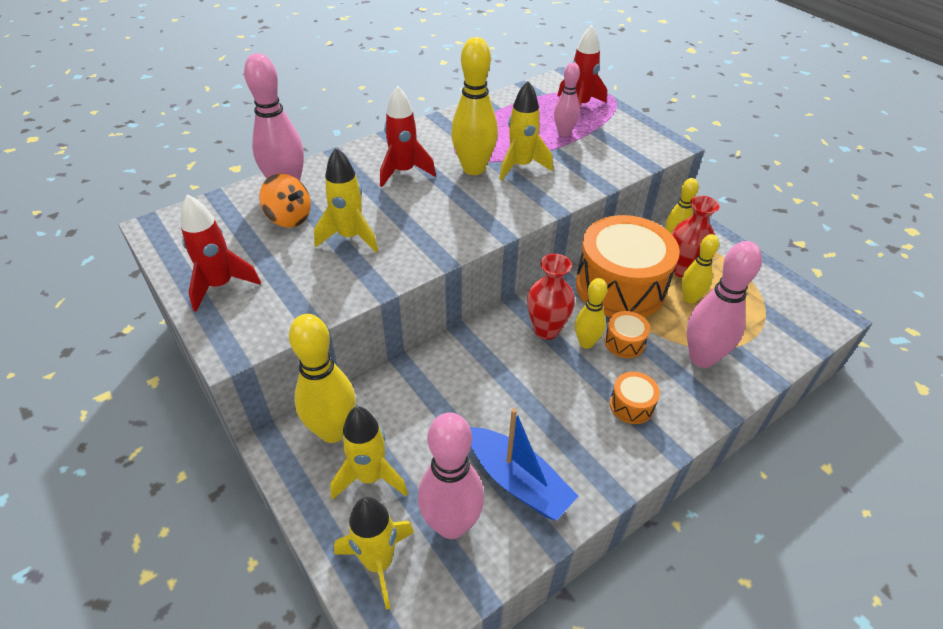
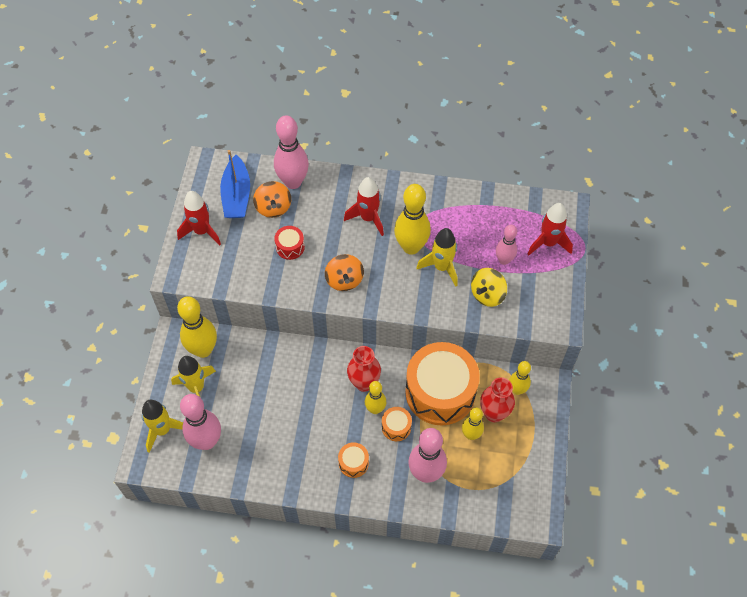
camera: 45 degrees right, 15 degrees up
(350, 237) = (290, 247): yellow rocket -> red drum
(444, 228) = (344, 280): none -> orange spinning top
(518, 481) = (255, 449): blue boat -> blue boat (236, 195)
(586, 161) = (487, 294): none -> yellow spinning top

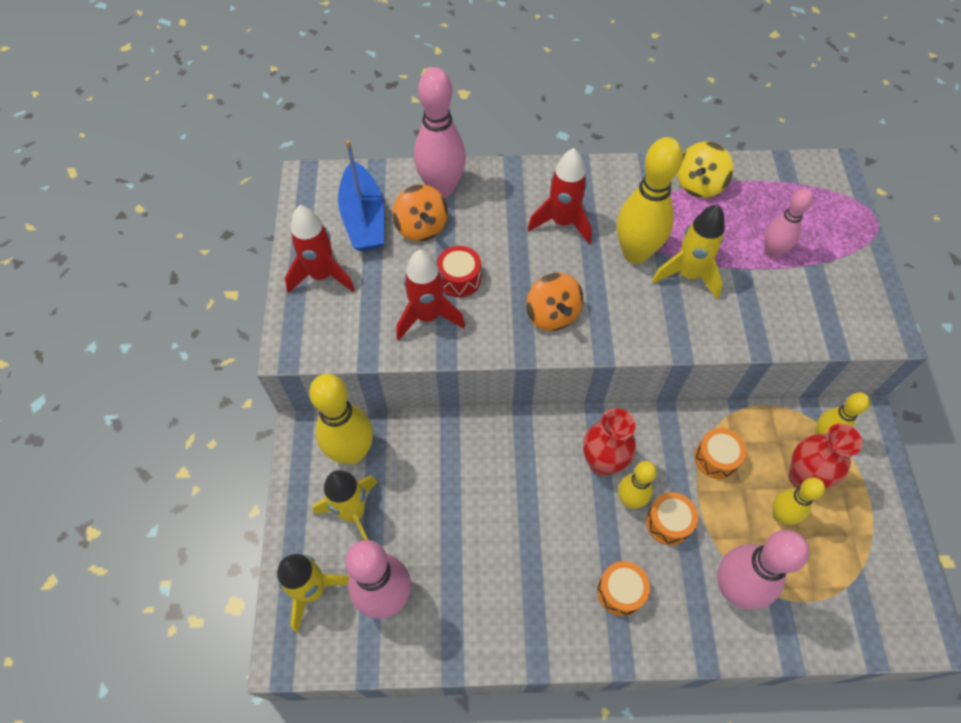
camera: 10 degrees left, 0 degrees up
(440, 392) = (716, 458): orange drum -> orange drum, size x0.42
(487, 294) = (766, 303): yellow spinning top -> yellow spinning top (699, 184)
(548, 243) = (824, 220): red rocket -> red rocket (427, 317)

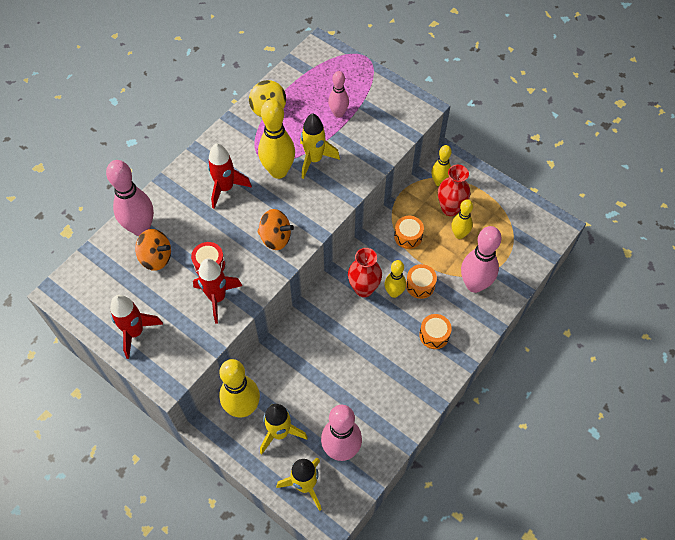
camera: 50 degrees left, 0 degrees up
(364, 218) = (118, 282): blue boat -> none

